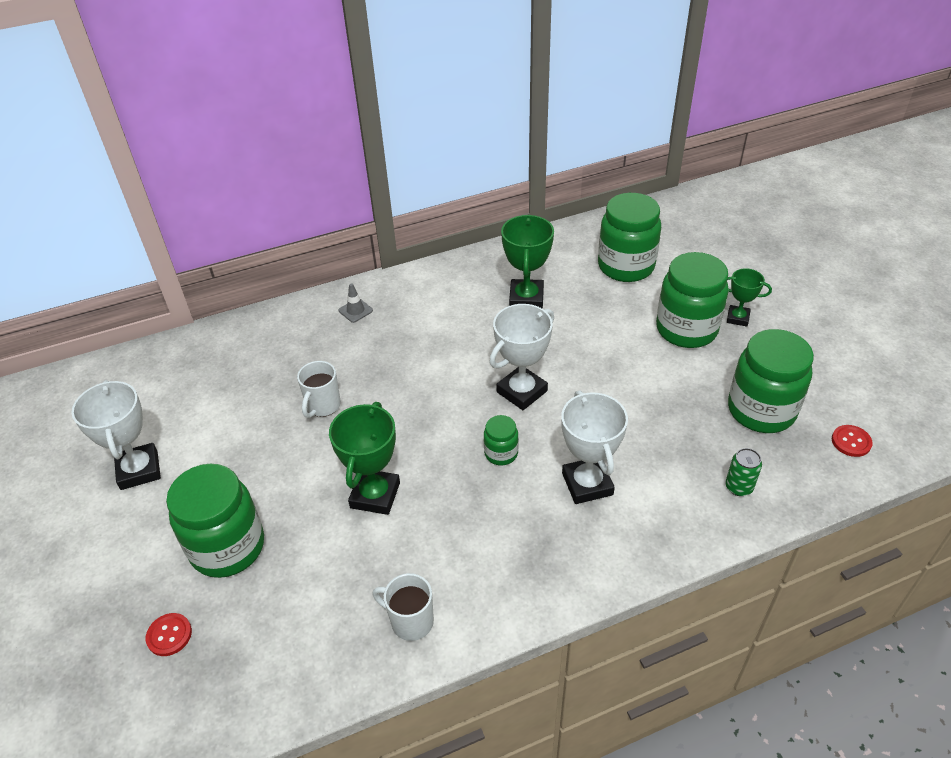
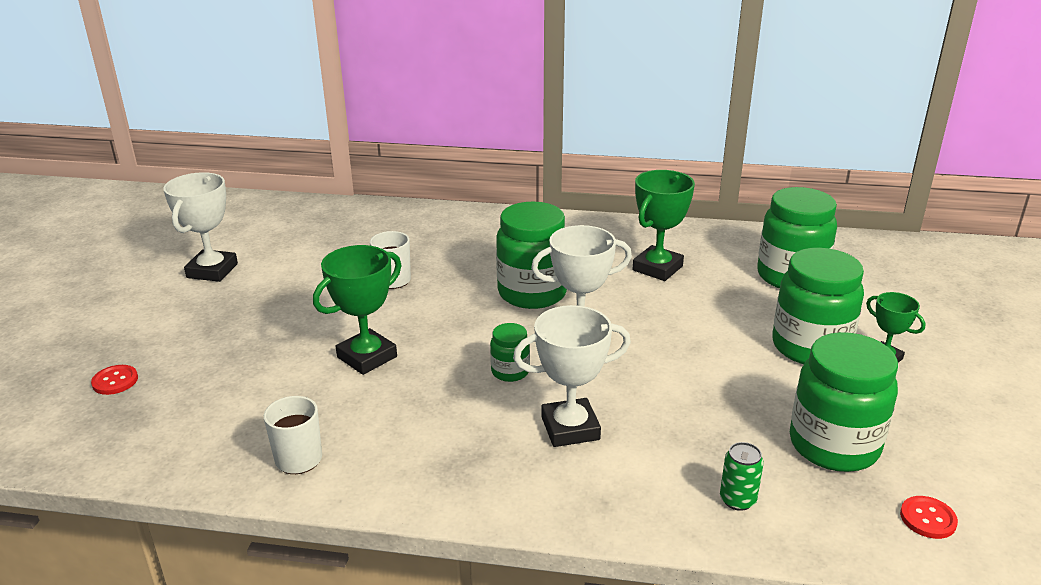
camera: 30 degrees right, 15 degrees down
(228, 547) = (217, 344): green jar -> green jar (532, 293)
(355, 310) = (488, 227): grey traffic cone -> none
(587, 484) = (570, 428): white trophy -> white trophy turned 60 degrees clockwise

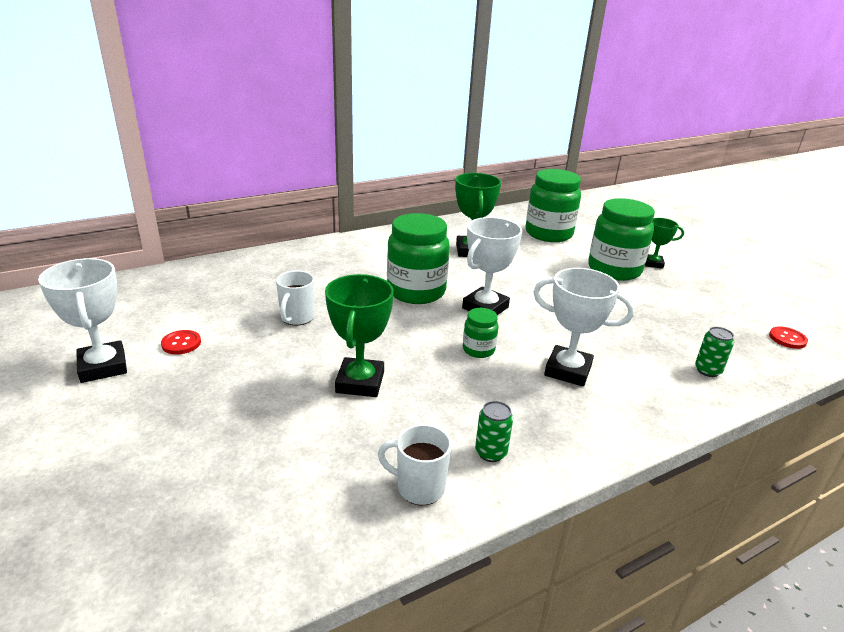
camera: 40 degrees left, 0 degrees up
(115, 381) = (132, 512): red button -> red button (181, 343)
(388, 462) = (491, 452): none -> green can
(570, 428) = (568, 370): white trophy -> white trophy turned 75 degrees clockwise
(833, 445) = (701, 319): green jar -> none

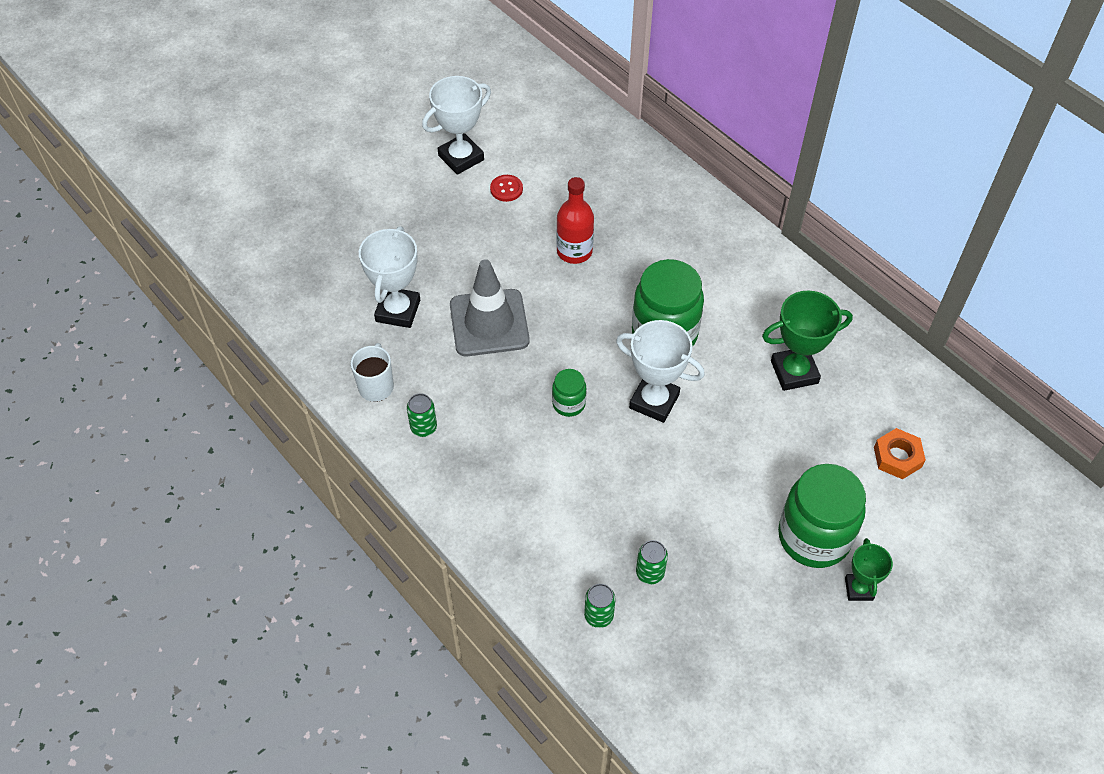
camera: 80 degrees right, 25 degrees up
(297, 318) = (574, 251): white mug -> red bottle
(360, 382) = (489, 323): green trophy -> grey traffic cone
(548, 234) = (897, 457): green jar -> orange nut
(568, 370) = (557, 482): white trophy -> white trophy (398, 311)
(658, 338) = (650, 573): none -> green can
(787, 339) = (702, 724): red button -> none

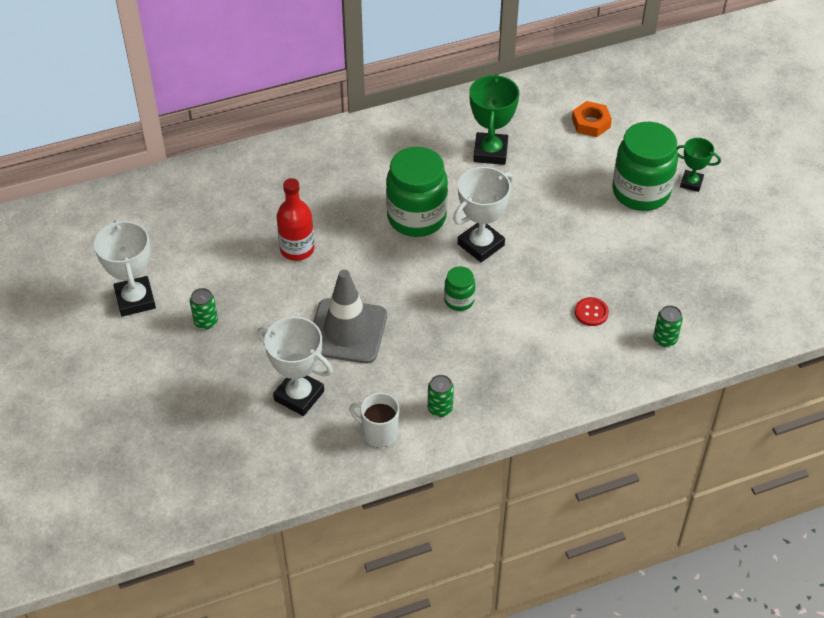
camera: 70 degrees left, 5 degrees down
(506, 189) = (195, 276): red button -> red button (591, 312)
(650, 573) = (638, 296): green can -> green can (206, 322)

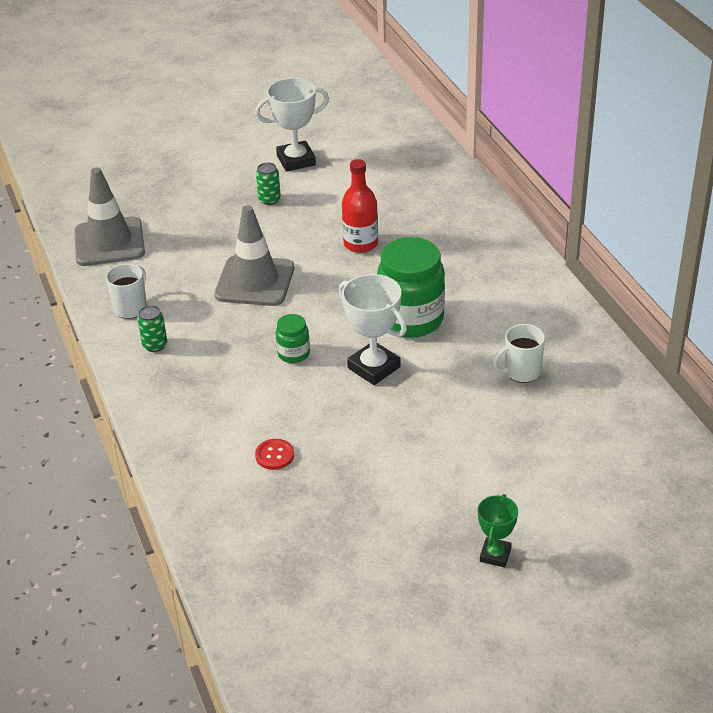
camera: 90 degrees right, 10 degrees down
(259, 463) = (109, 242): none -> grey traffic cone
(299, 396) = (180, 258): white trophy -> none
(490, 152) = (521, 372): green trophy -> white mug
(591, 123) = (590, 459): orange nut -> none
(641, 192) = (472, 504): green jar -> none
(665, 339) = (233, 518): green can -> none

